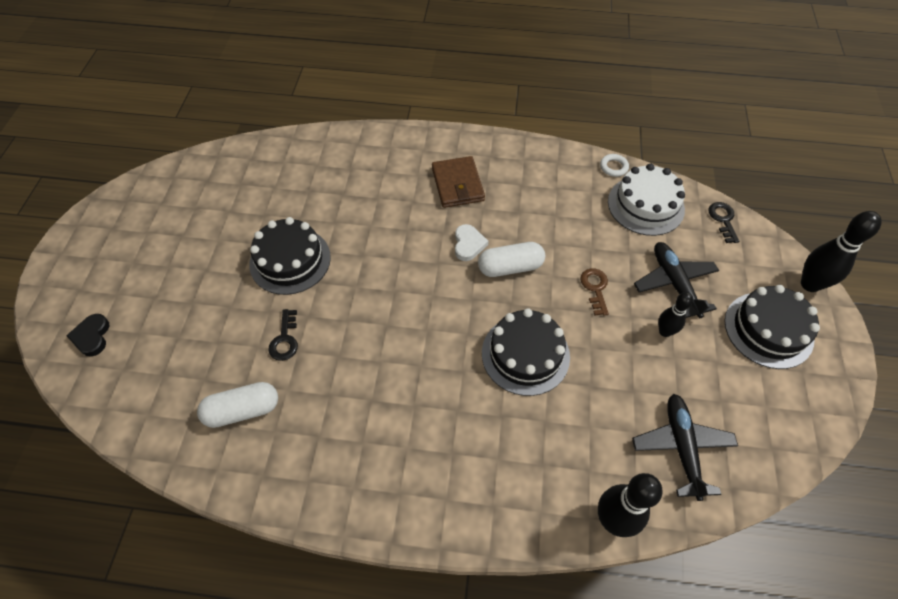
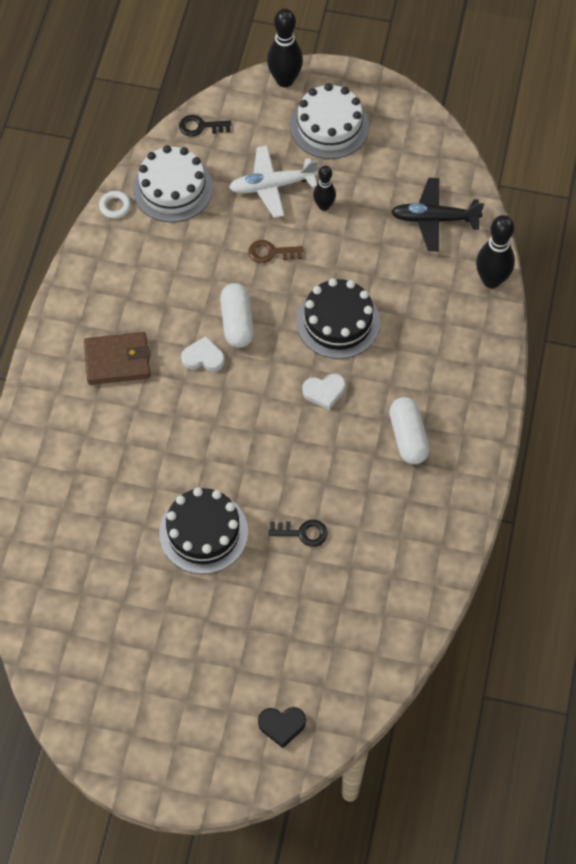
camera: 85 degrees left, 5 degrees up
(242, 410) = (377, 567): white capsule -> white capsule (408, 437)
(441, 347) = (324, 392): none -> white heart
(674, 283) = (271, 186): black plane -> white plane
(768, 329) = (329, 126): black cake -> white cake

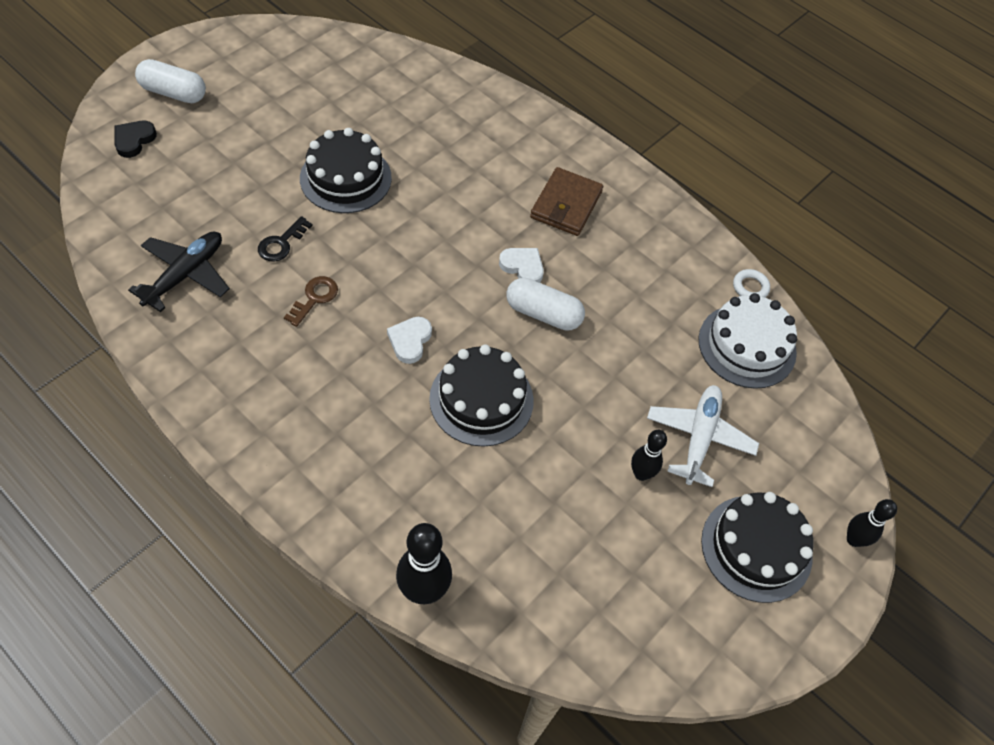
camera: 115 degrees right, 5 degrees down
(200, 127) = (821, 414): black key -> none
(203, 357) = (522, 267): white heart -> white heart turned 90 degrees counterclockwise
(271, 252) = (610, 388): brown key -> brown key (314, 298)
(285, 80) = (854, 539): black bowling pin -> black bowling pin, size x0.61
(329, 126) = (756, 548): white cake -> black cake
(408, 437) = (302, 382): white capsule -> white capsule (173, 93)
(434, 219) = (551, 582): black plane -> black plane (186, 275)

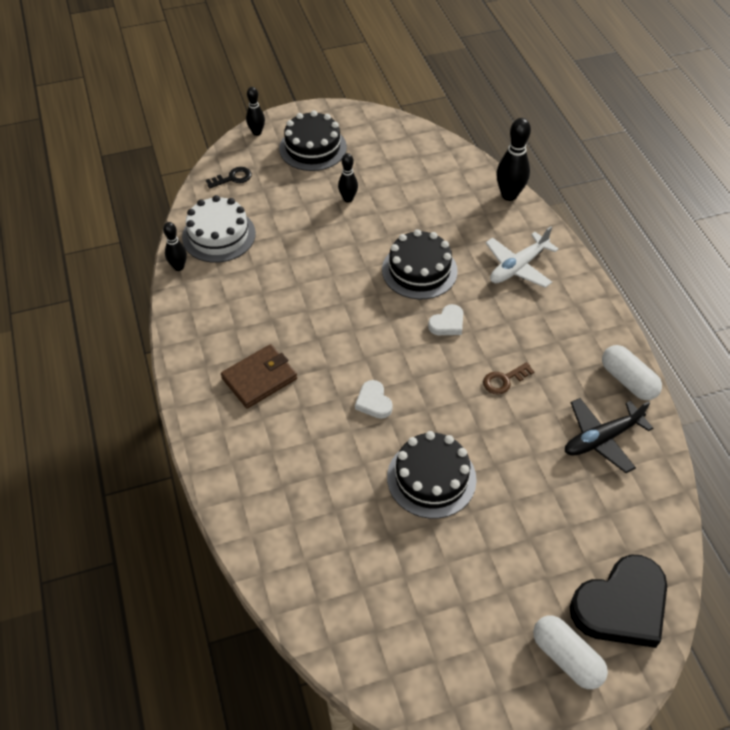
camera: 145 degrees left, 5 degrees down
(134, 140) = (621, 606): black heart -> black heart, size x2.09
(281, 243) = (513, 436): black key -> black key (233, 178)
(522, 267) = (331, 343): white heart -> white heart (373, 402)
(543, 313) = (340, 305): white capsule -> white capsule (628, 380)
(699, 437) = (297, 202): white plane -> white plane (518, 267)
(750, 287) = (178, 267): white ring -> black bowling pin

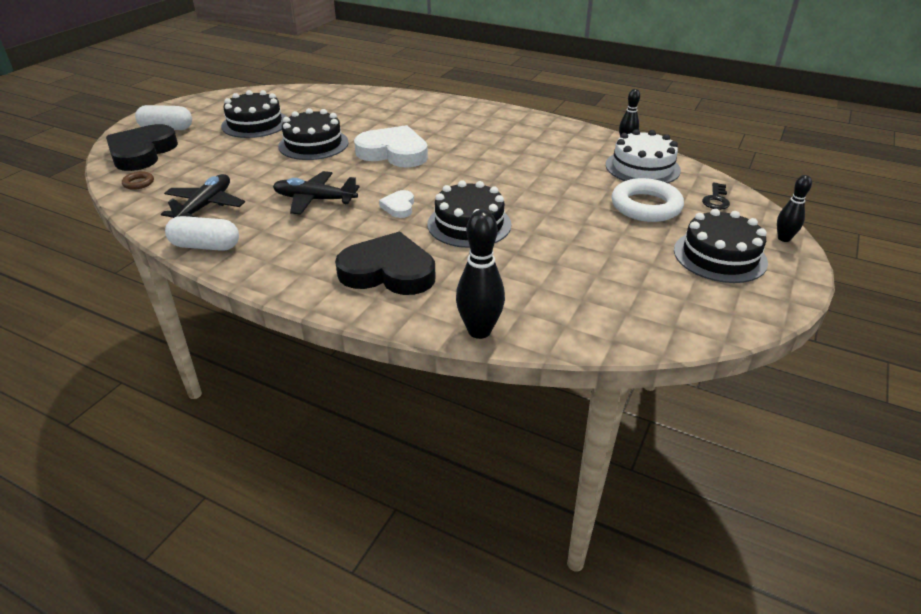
camera: 135 degrees right, 15 degrees down
(259, 378) = (478, 131): brown wallet -> none
(284, 204) = (646, 206): none -> white ring
(348, 199) = (610, 237): black bowling pin -> none
(373, 402) = (393, 152): white heart -> white heart, size x2.09
(456, 582) = (255, 124): none -> black cake
(504, 380) = (314, 200): brown key -> black plane
(518, 267) = (388, 271): white plane -> black heart
(648, 531) = (138, 183): none -> brown ring

